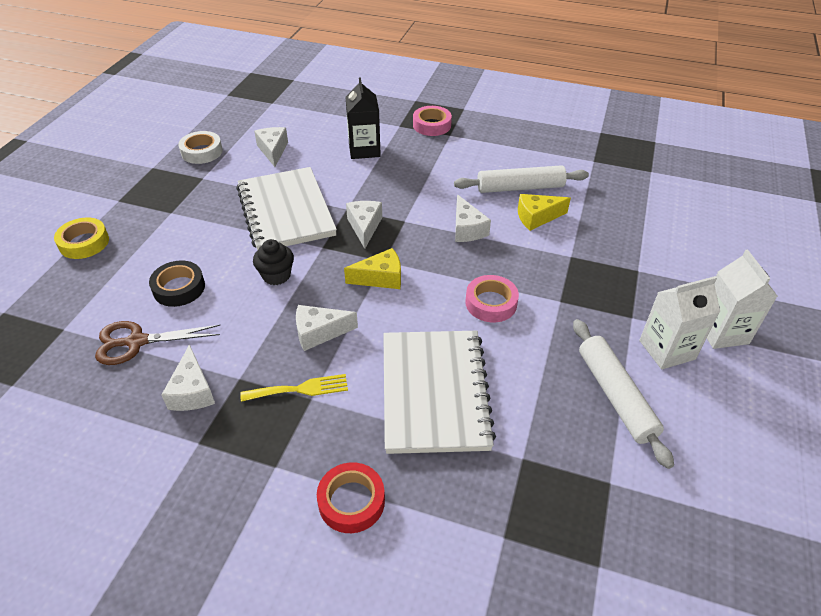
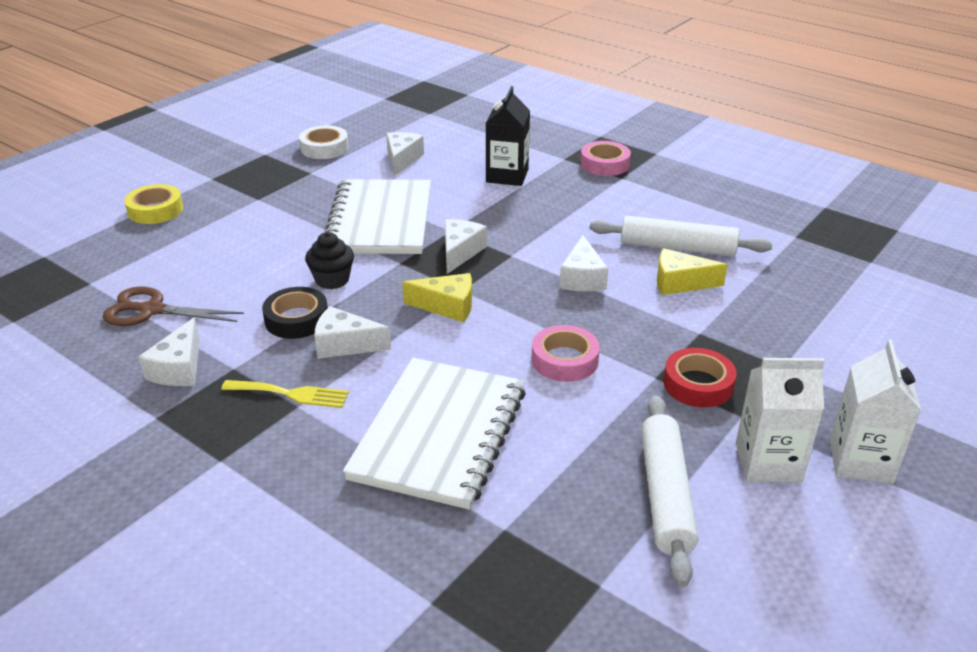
camera: 20 degrees right, 10 degrees down
(179, 288) = (223, 270): black tape -> black tape (296, 319)
(351, 501) = (280, 516): red tape -> red tape (698, 384)

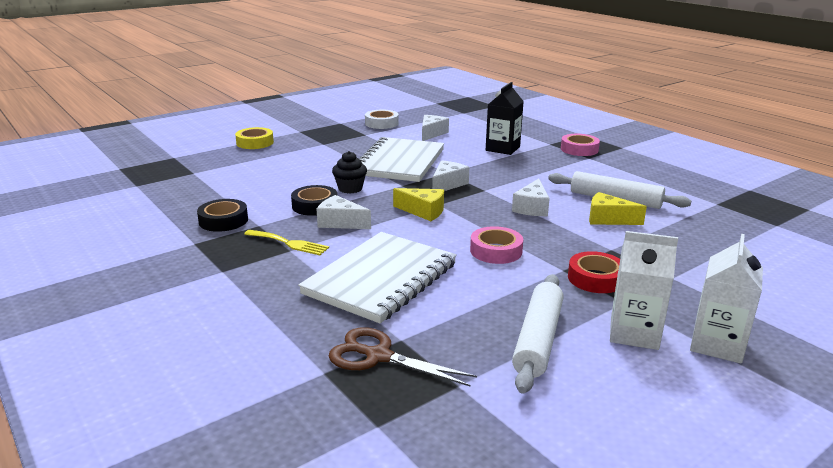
camera: 15 degrees right, 10 degrees down
(151, 310) = (223, 190): brown scissors -> brown scissors (378, 356)
(179, 368) = (223, 221): white cheese -> black tape

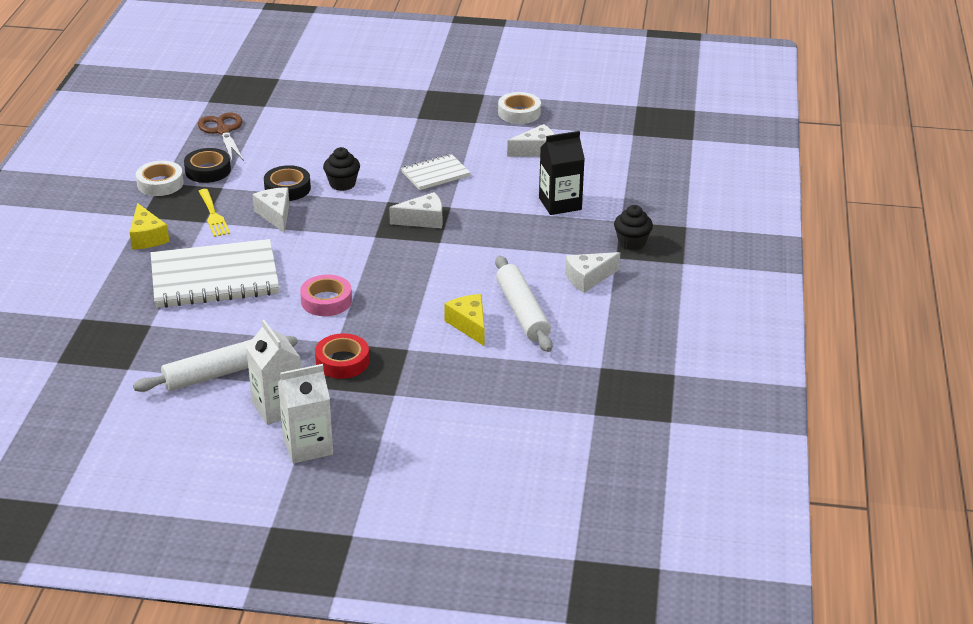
camera: 45 degrees right, 10 degrees up
(195, 244) = (160, 183): none -> white tape
(255, 143) = (365, 89): yellow tape -> none
(378, 356) = (121, 327): brown scissors -> brown scissors (223, 131)
(400, 162) = (435, 174): white notebook -> white notebook, size x0.52
(423, 211) = (349, 237): yellow cheese -> yellow cheese (147, 237)
(532, 208) = (436, 280): white cheese -> white cheese (588, 278)
(579, 149) = (632, 243): pink tape -> black cupcake

